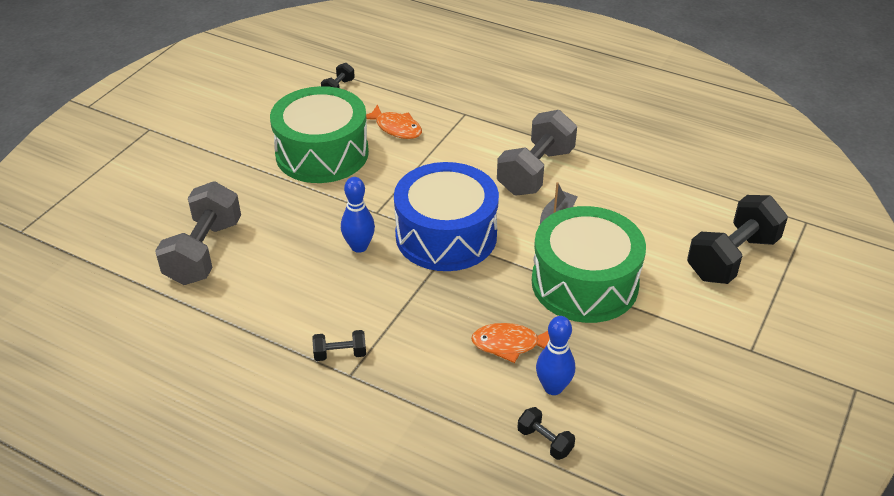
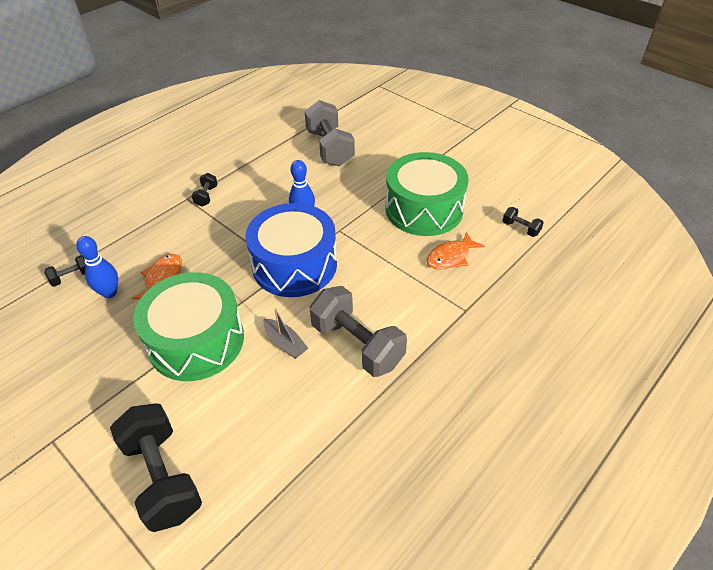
camera: 105 degrees right, 5 degrees up
(204, 252) = (330, 148): grey dumbbell -> grey dumbbell turned 45 degrees clockwise

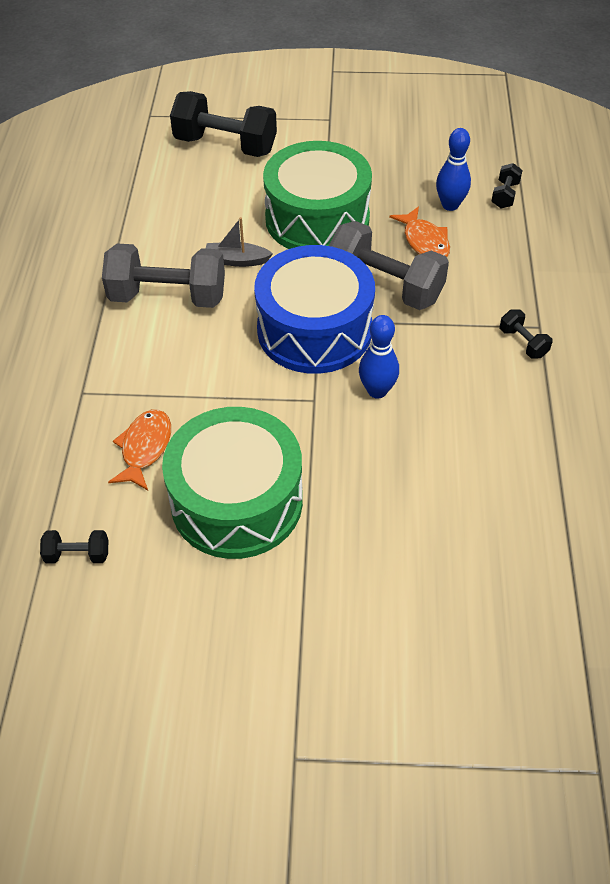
camera: 140 degrees right, 5 degrees up
(330, 148) = (481, 526): grey dumbbell -> grey dumbbell (385, 286)

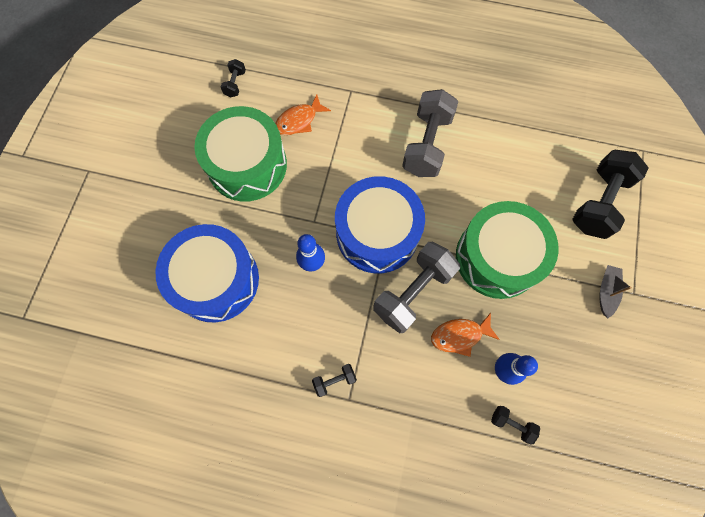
camera: 100 degrees right, 20 degrees up
(145, 448) = (299, 121): orange fish -> orange fish turned 120 degrees clockwise
(236, 260) = (457, 192): grey boat -> grey boat (606, 292)
(437, 498) = (216, 280): none -> blue drum

